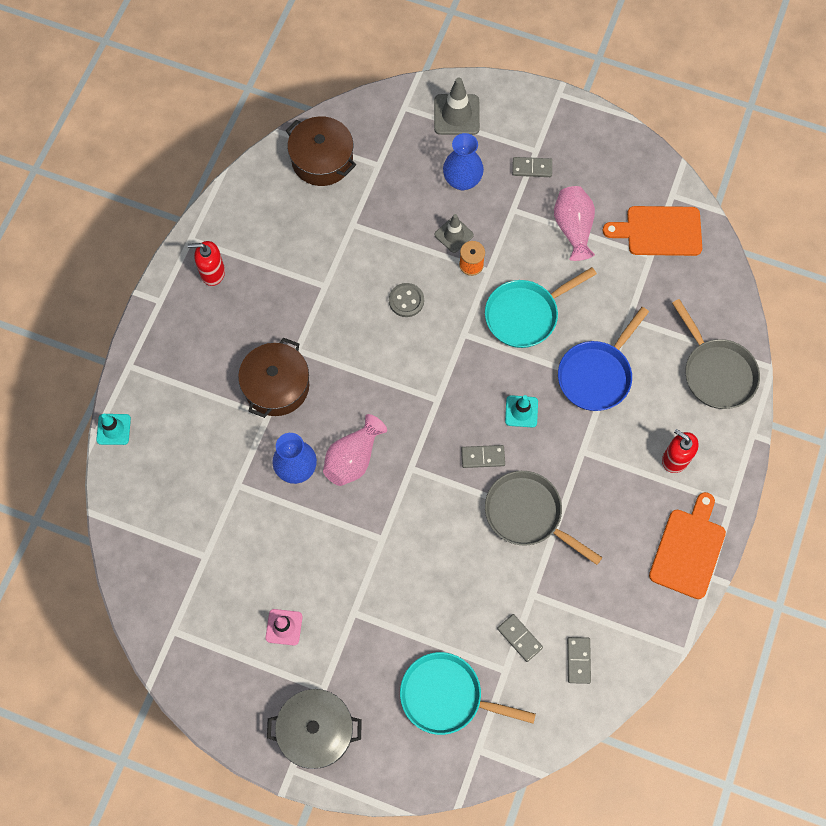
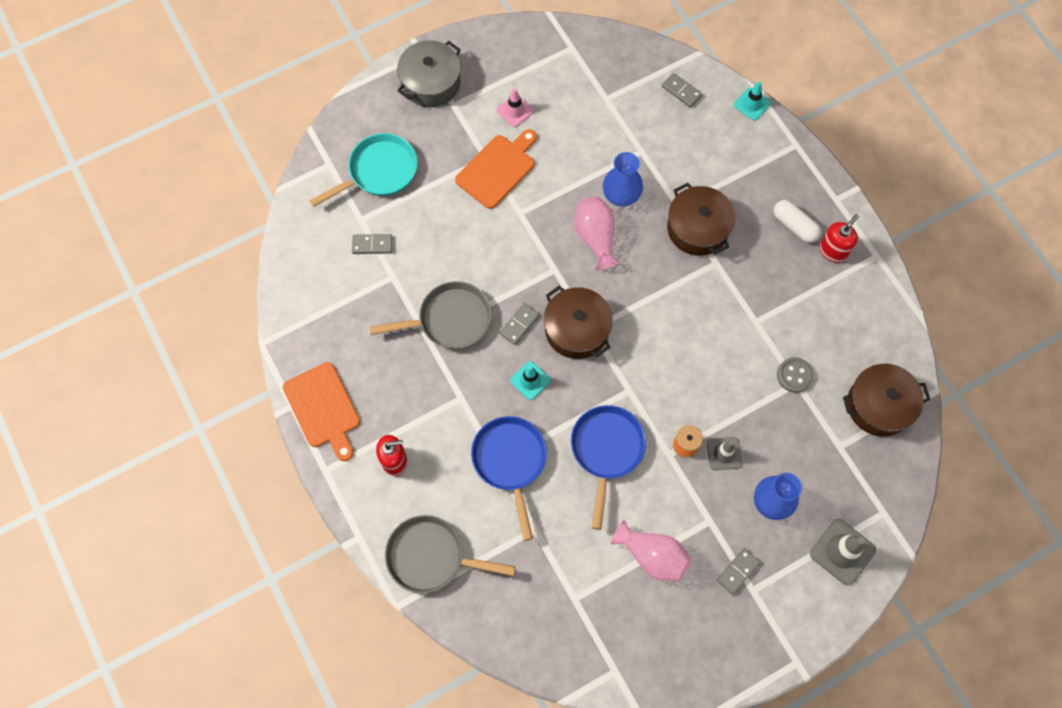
camera: 130 degrees right, 0 degrees up
(212, 315) = (795, 226): none -> white capsule
(406, 301) = (693, 371): grey button -> grey button (794, 375)
(448, 410) = (576, 329): none -> brown pot
(525, 314) = (606, 450): turquoise pan -> blue pan
(578, 660) = (323, 269): grey domino -> grey domino (681, 91)
(659, 231) = (590, 628): orange cutting board -> orange cutting board (497, 169)

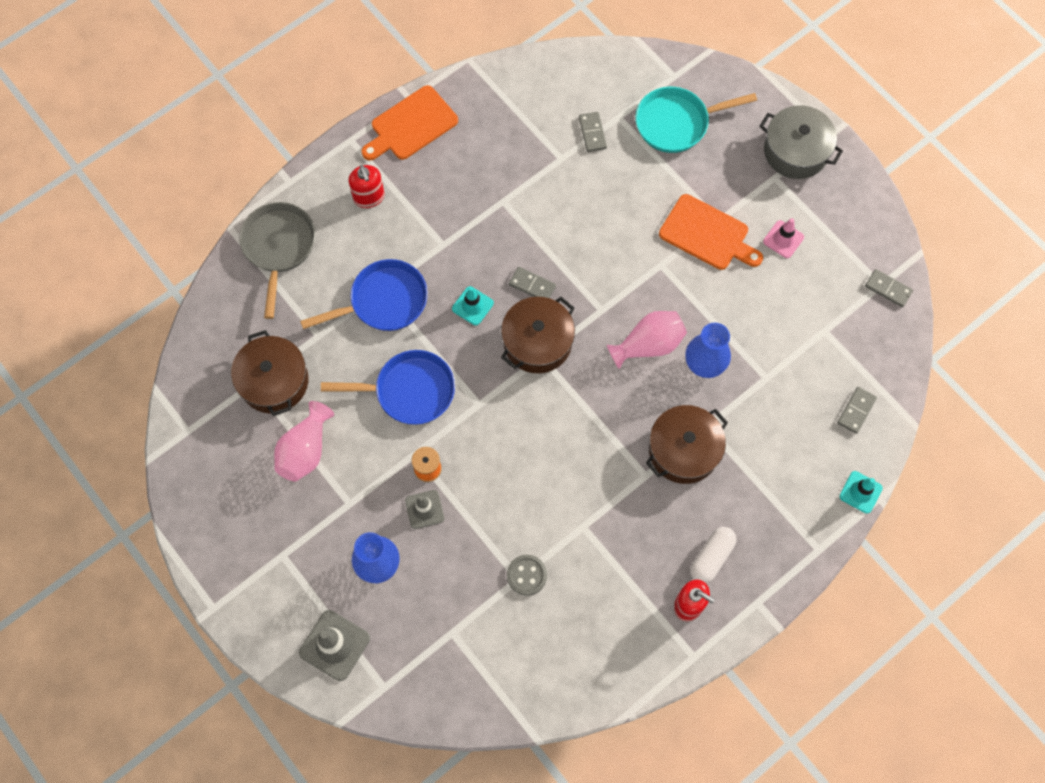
camera: 80 degrees right, 0 degrees up
(379, 172) = (676, 123): turquoise pan -> turquoise pan turned 120 degrees clockwise
(450, 320) = (524, 219): grey pan -> none
(737, 571) = (300, 538): grey domino -> grey domino (888, 289)
(879, 405) = (507, 673): brown pot -> brown pot (274, 381)

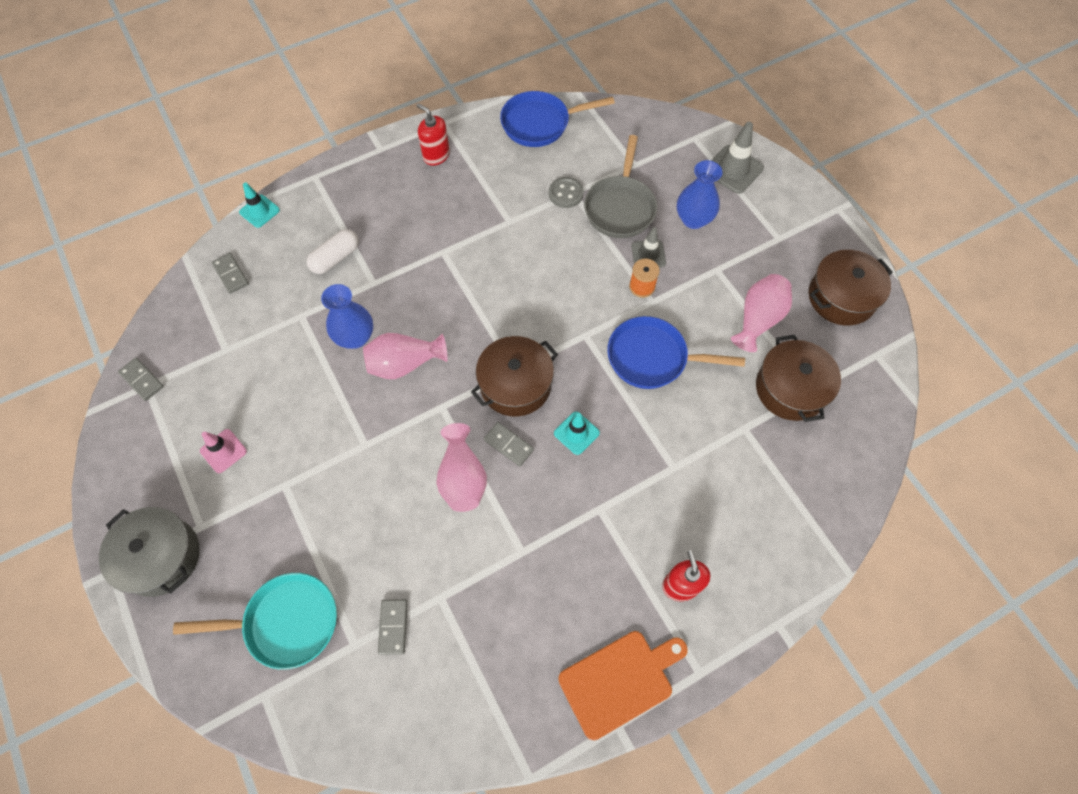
camera: 170 degrees left, 5 degrees down
(279, 247) = (789, 538): grey pan -> grey pan (620, 207)
(384, 301) = (672, 453): blue pan -> blue pan (540, 123)
(566, 251) = (462, 478): none -> pink vase
(683, 450) = (402, 266): brown pot -> brown pot (841, 297)
(707, 234) = (303, 471): orange cutting board -> none
(711, 558) = (406, 183): white capsule -> white capsule (335, 258)
(856, 411) = (231, 274): grey domino -> grey domino turned 75 degrees counterclockwise

